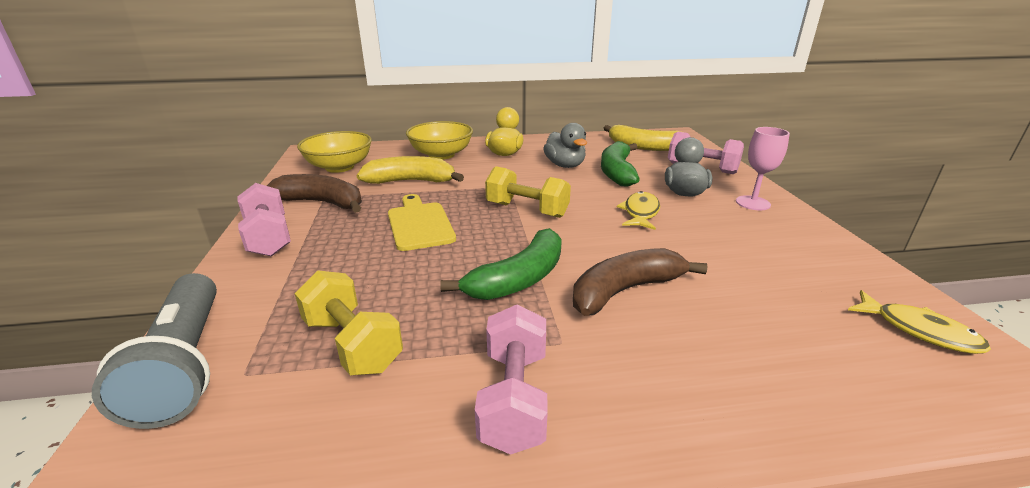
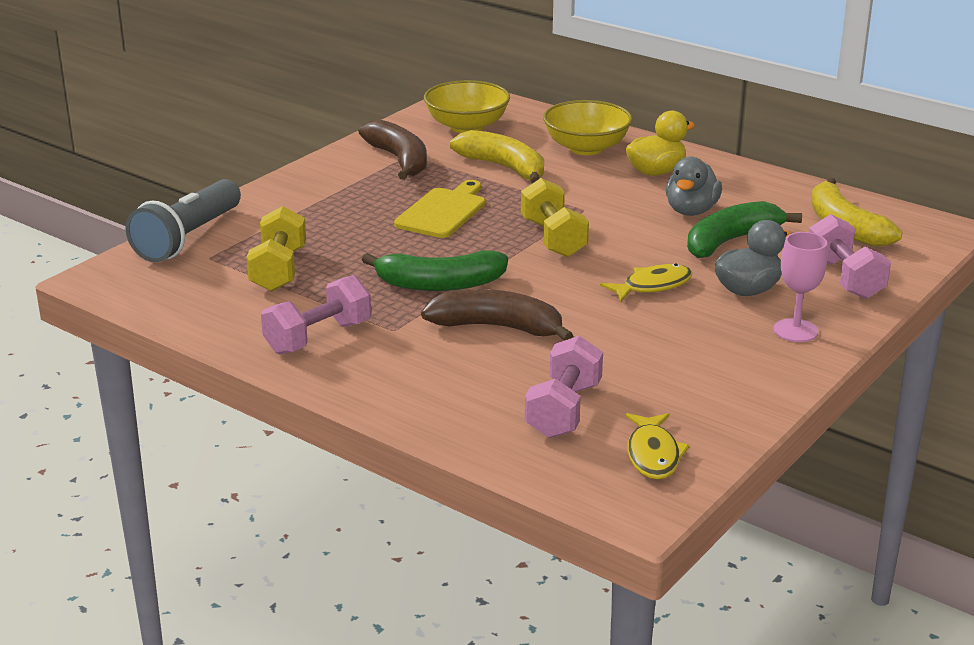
camera: 45 degrees right, 0 degrees up
(268, 238) = (322, 176): pink dumbbell -> pink dumbbell (563, 410)

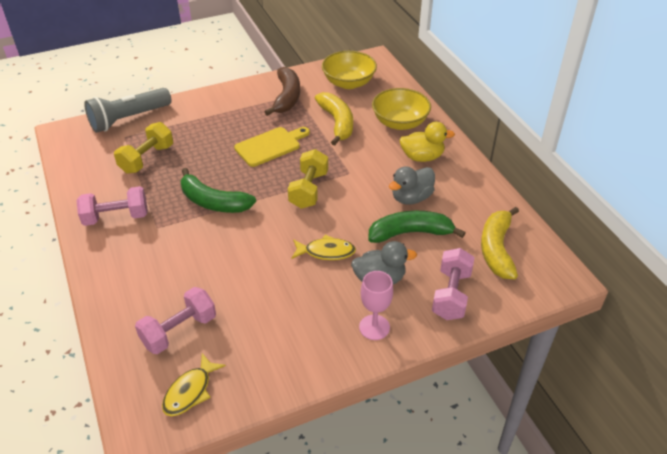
camera: 30 degrees right, 15 degrees up
(497, 327) = (210, 249): brown banana -> none

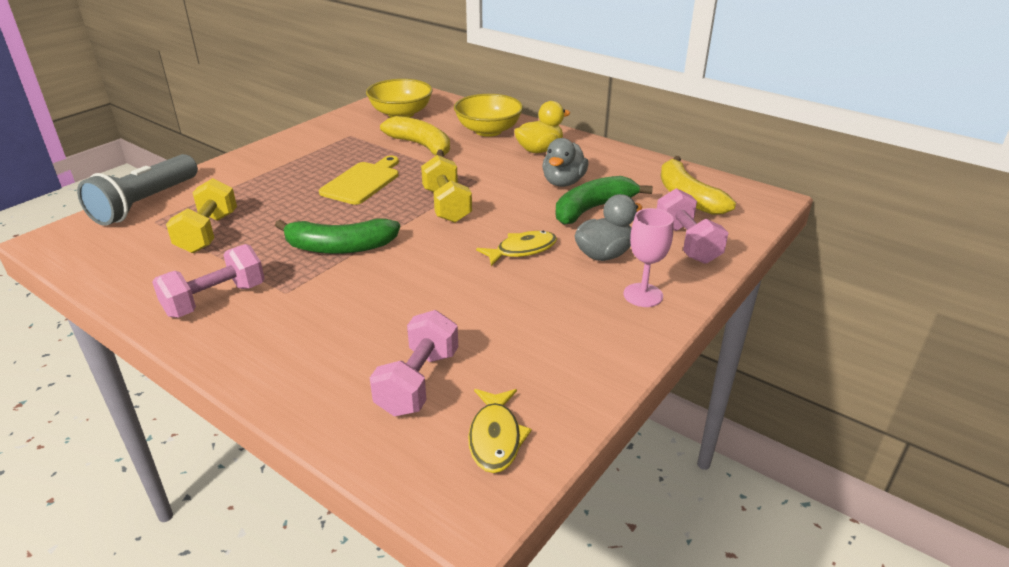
camera: 30 degrees left, 10 degrees down
(286, 97) = (341, 139): brown banana -> none

